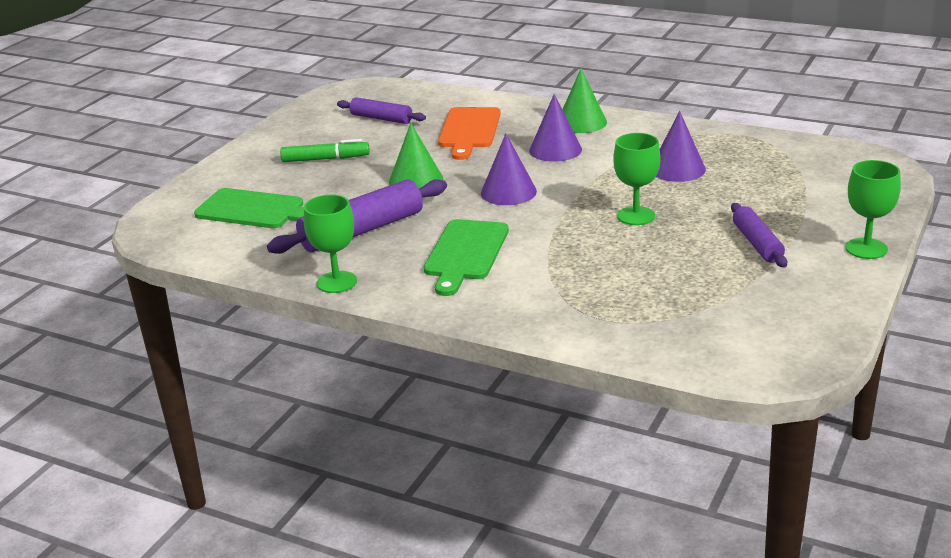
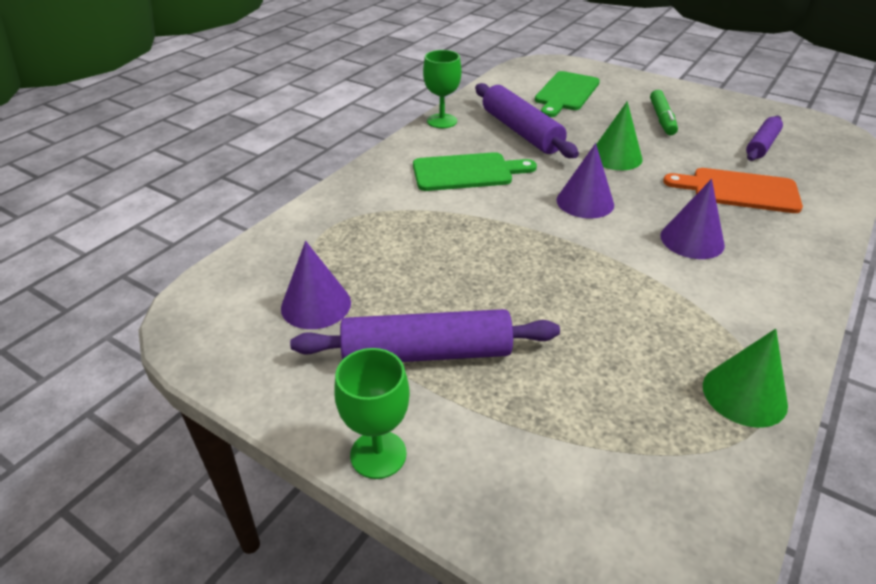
camera: 95 degrees right, 10 degrees up
(465, 253) = (467, 172): green cutting board -> green cutting board turned 150 degrees clockwise
(581, 122) = (779, 268): green cone -> green cone (744, 395)
(636, 216) = (516, 273): green goblet -> none
(677, 169) = (638, 325): purple cone -> purple cone (316, 305)
(757, 243) = (426, 353): purple rolling pin -> purple rolling pin, size x1.67

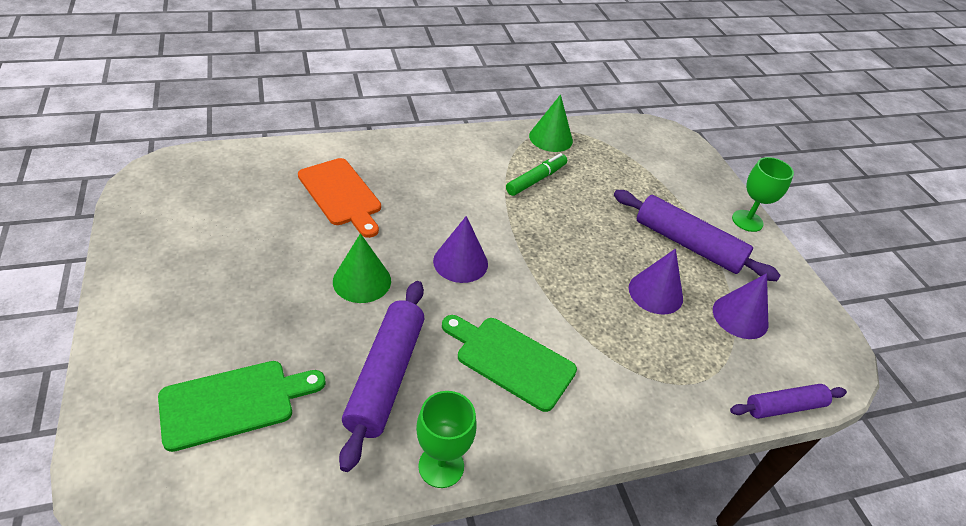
camera: 145 degrees left, 5 degrees up
(661, 119) = (235, 288): green marker -> green marker (536, 180)
(692, 240) = (442, 194): purple cone -> purple cone (655, 293)
(761, 145) = (235, 206): purple rolling pin -> purple rolling pin (784, 407)

